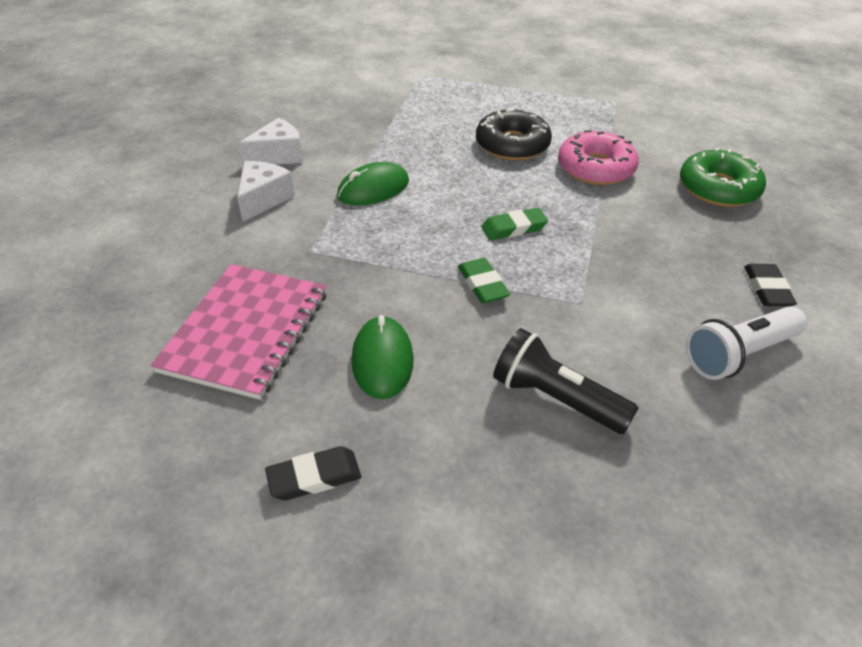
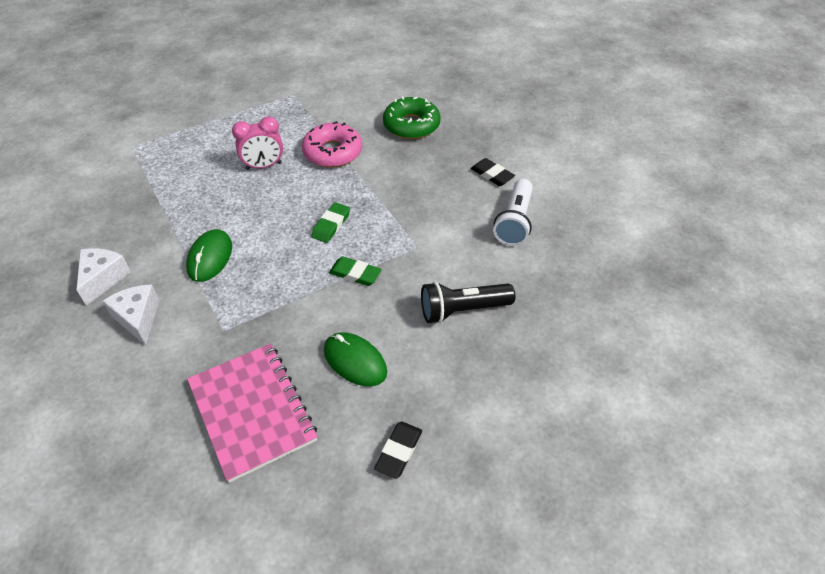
camera: 45 degrees left, 5 degrees up
(512, 145) = (264, 166): black donut -> pink clock

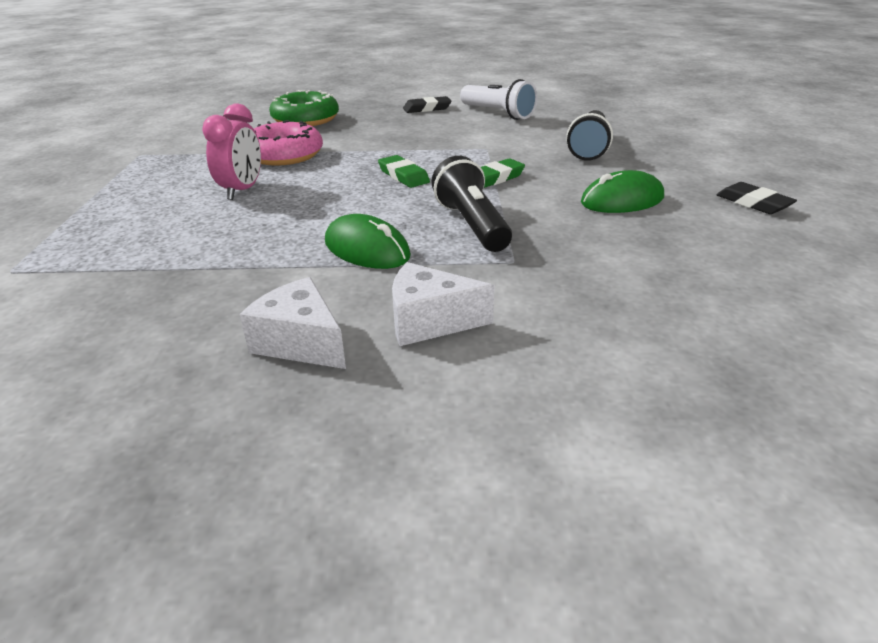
camera: 60 degrees left, 15 degrees down
(252, 411) = (665, 265): pink notebook -> none
(267, 291) = (471, 225): none -> black flashlight

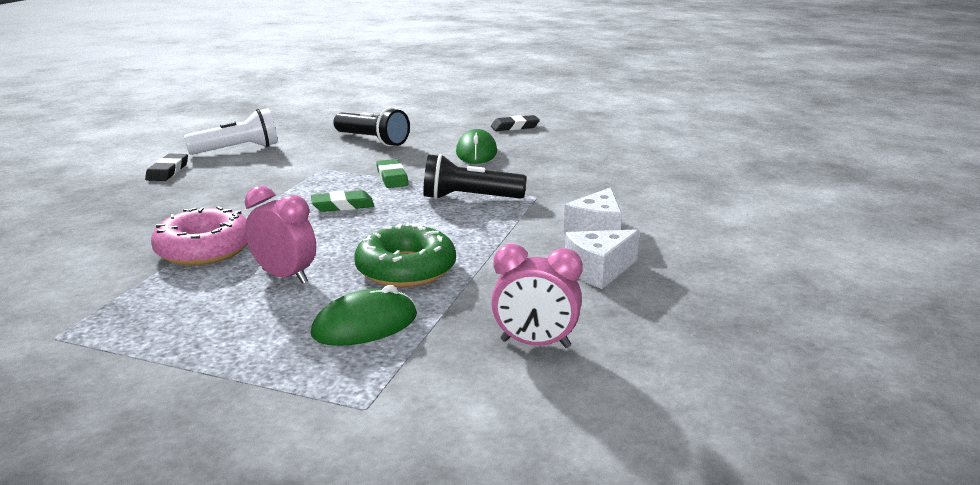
camera: 70 degrees left, 10 degrees down
(108, 330) = (535, 344): none -> pink clock
(305, 119) = (92, 228): green donut -> green donut (406, 269)
(367, 249) = (477, 236): green mouse -> green mouse (365, 325)

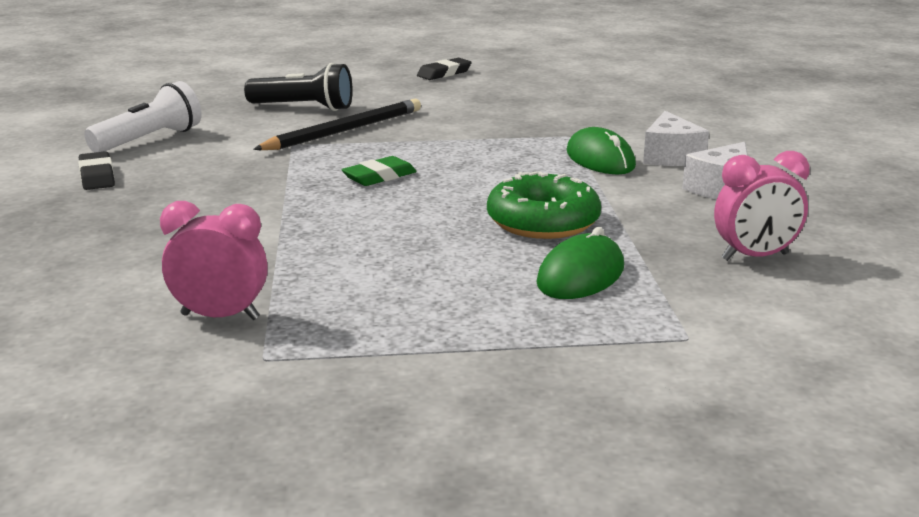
camera: 25 degrees left, 0 degrees up
(204, 249) = (292, 244): pink donut -> none
(285, 276) = (428, 252): pink clock -> pink clock (220, 316)
(373, 163) = (344, 130): none -> black pencil
(392, 177) = (389, 141): green eraser -> none
(469, 198) = (504, 148): black flashlight -> none
(476, 152) = (442, 104): green mouse -> green mouse (600, 159)

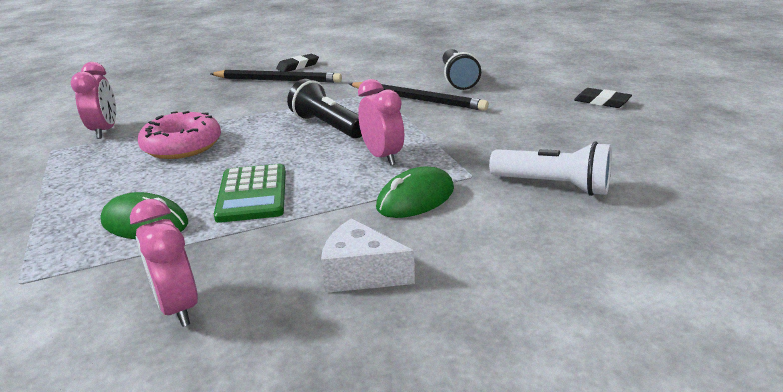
camera: 75 degrees right, 5 degrees up
(147, 192) = (277, 80): none -> black pencil
(149, 140) = (362, 62): white flashlight -> white flashlight (553, 186)
(356, 257) = (182, 146): none -> pink donut
(379, 176) = (327, 126): green eraser -> black flashlight
(496, 161) = (382, 157): none -> pink clock
(543, 221) = (252, 194): green donut -> green calculator
(670, 157) = (448, 234): white cheese -> none

